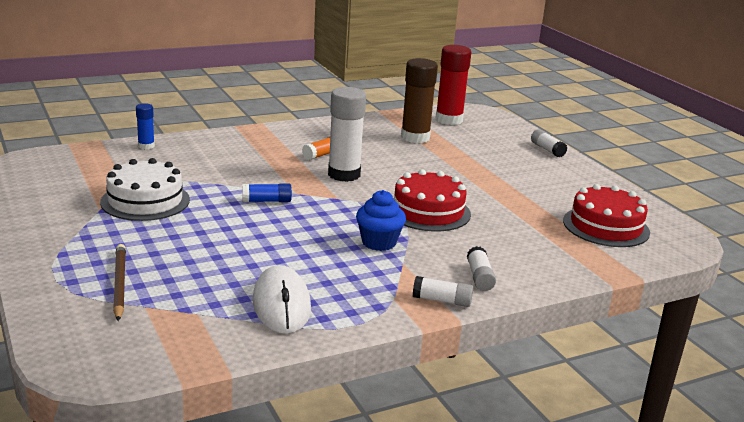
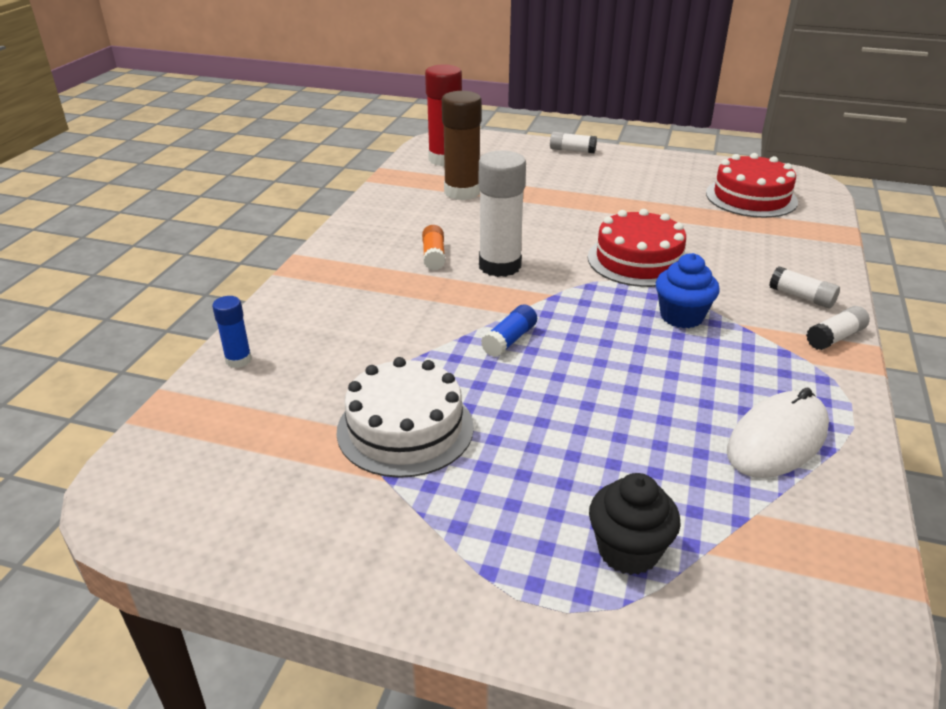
camera: 45 degrees left, 10 degrees up
(119, 284) = (628, 551): brown pencil -> black cupcake
(281, 304) = (777, 440): white mouse -> white mouse turned 75 degrees counterclockwise

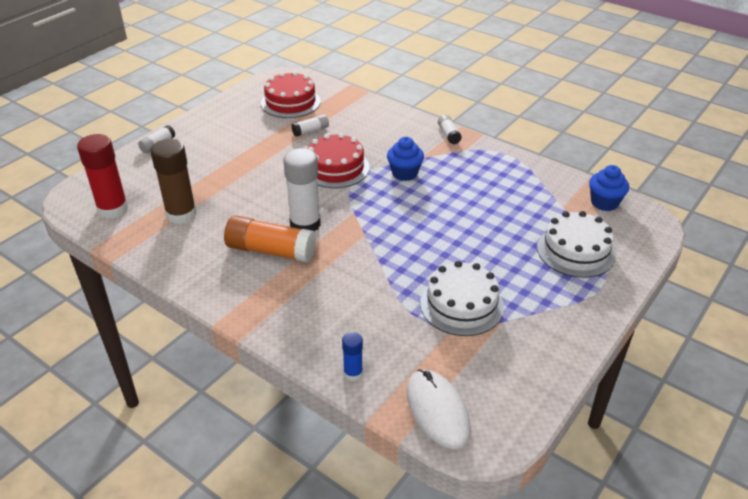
camera: 70 degrees left, 5 degrees up
(434, 256) = (271, 251): orange glue stick -> orange glue stick, size x1.96
(509, 340) = (394, 243): blue glue stick -> none
(628, 551) = (575, 251): black cupcake -> white cake
(777, 440) = (518, 182): white mouse -> white mouse (437, 411)
(801, 297) = (408, 129): white glue stick -> white glue stick (310, 131)
(830, 580) = (604, 203): none -> blue cupcake

